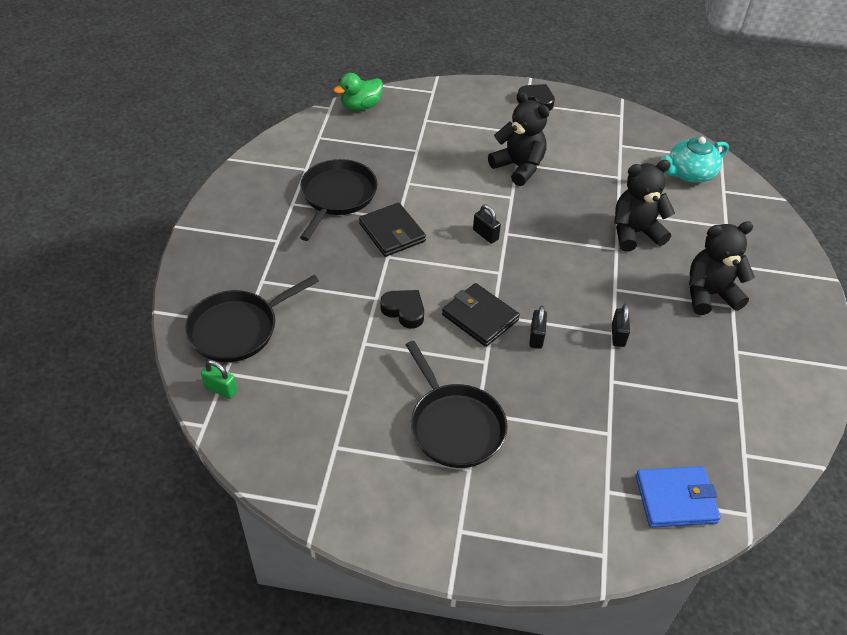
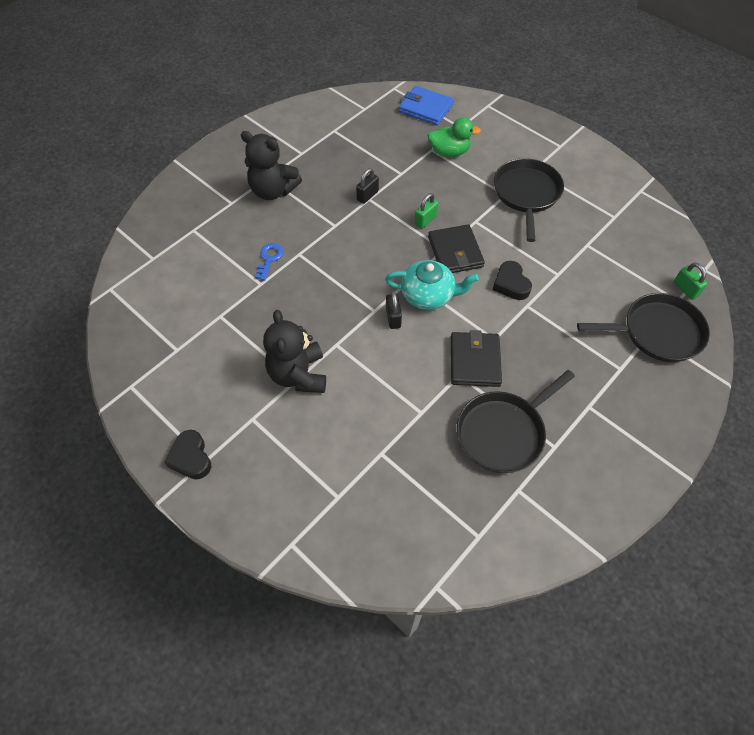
camera: 145 degrees left, 10 degrees up
(360, 106) = (397, 566): green duck -> green duck (449, 152)
(536, 337) = (425, 220): black padlock -> green padlock
(635, 233) = (269, 259): black teddy bear -> blue key
(689, 173) = (157, 288): turquoise teapot -> turquoise teapot (428, 295)

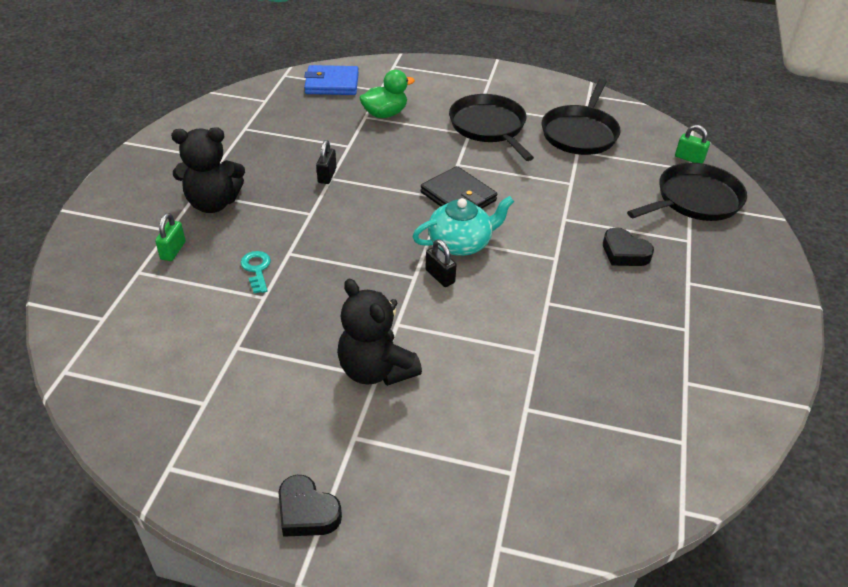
camera: 30 degrees left, 15 degrees down
(269, 259) = (257, 269): blue key -> turquoise key
(425, 220) = (406, 178): green padlock -> green padlock (173, 250)
(475, 361) = (553, 285): black wallet -> none
(503, 432) = (630, 337): black pan -> black pan (580, 133)
(511, 284) = (534, 206): black heart -> black heart (624, 253)

